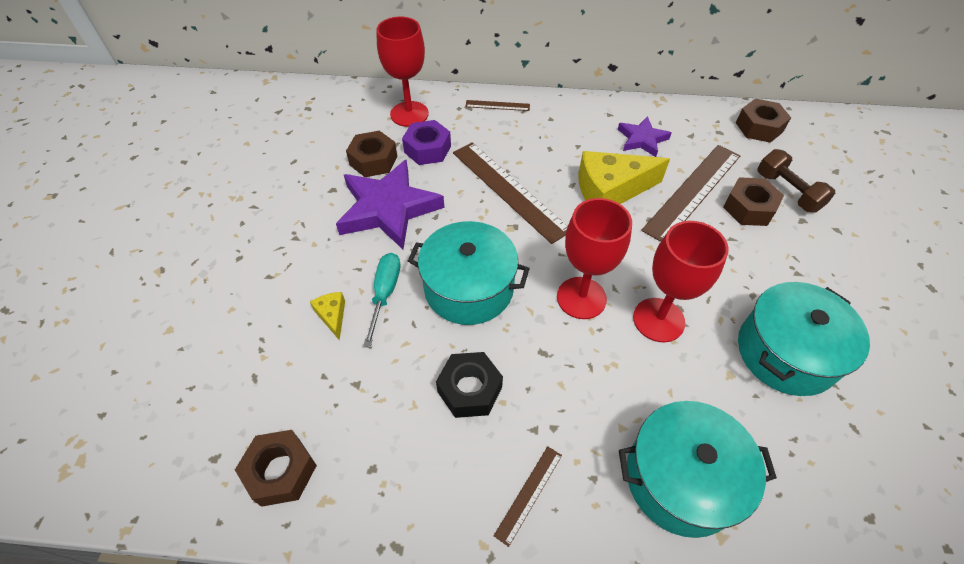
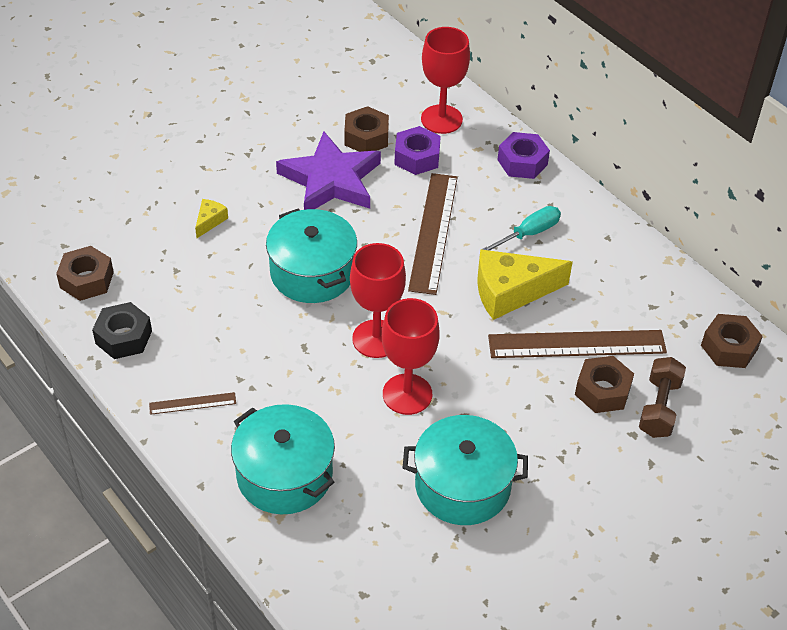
camera: 45 degrees right, 5 degrees down
(385, 293) = (257, 233): turquoise screwdriver -> turquoise screwdriver (529, 233)
(470, 389) = (233, 327): black nut -> black nut (124, 337)
(497, 105) = (522, 162): brown ruler -> purple nut
(610, 190) = (511, 292): yellow cheese -> yellow cheese turned 45 degrees counterclockwise
(642, 139) = (602, 277): purple star -> none

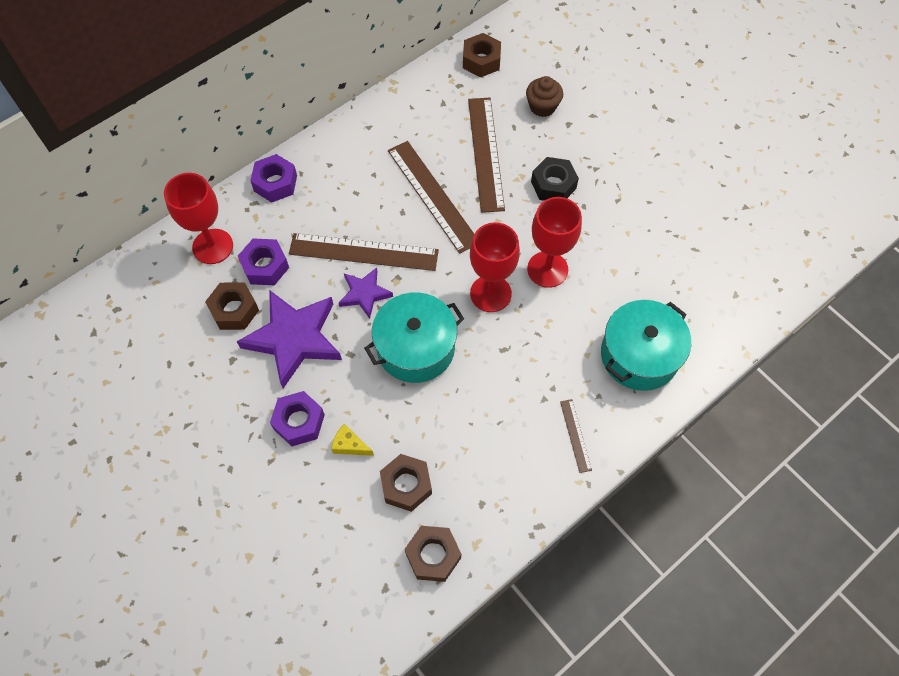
camera: 90 degrees left, 15 degrees up
(124, 337) = (504, 507): black nut -> black nut (553, 185)
(239, 185) = (299, 422): none -> purple nut
(381, 233) = (364, 294): none -> purple star
(462, 485) = (630, 231): turquoise pot -> none
(511, 292) = (432, 196): yellow cheese -> brown ruler
(529, 233) = (364, 181): turquoise screwdriver -> none
(602, 391) = (530, 139): brown nut -> brown nut (406, 485)
(659, 408) = (542, 106): brown dumbbell -> brown cupcake

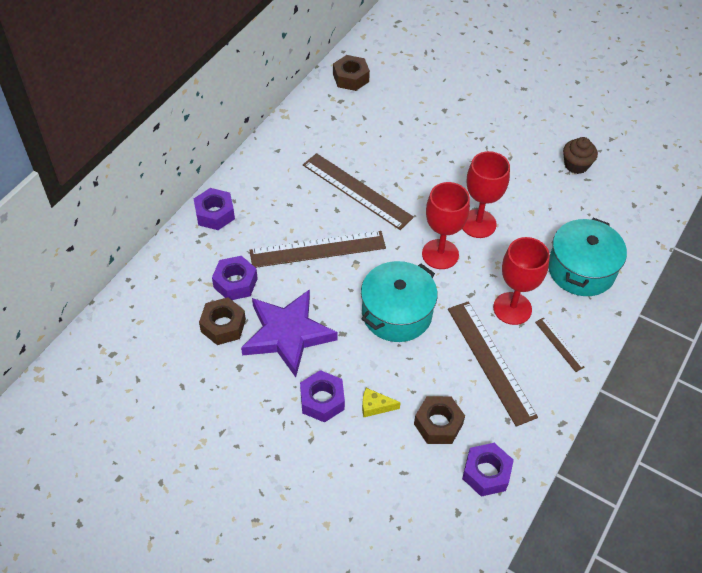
camera: 20 degrees left, 10 degrees down
(212, 246) = (180, 279): red goblet -> red goblet (512, 308)
(364, 294) = (333, 282): purple star -> none
(433, 555) = (486, 473): brown nut -> purple nut
(485, 153) = (387, 148): brown ruler -> brown ruler (491, 361)
(542, 106) = (417, 101): brown cupcake -> brown cupcake (576, 165)
(553, 185) = (453, 158): black nut -> none

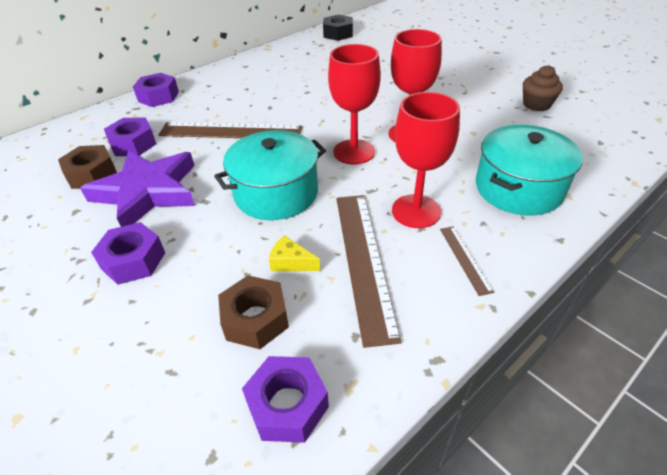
camera: 20 degrees right, 10 degrees down
(351, 78) = (338, 34): brown nut -> black nut
(357, 191) = (297, 97): brown ruler -> none
(375, 406) = (189, 280): yellow cheese -> yellow cheese (291, 262)

